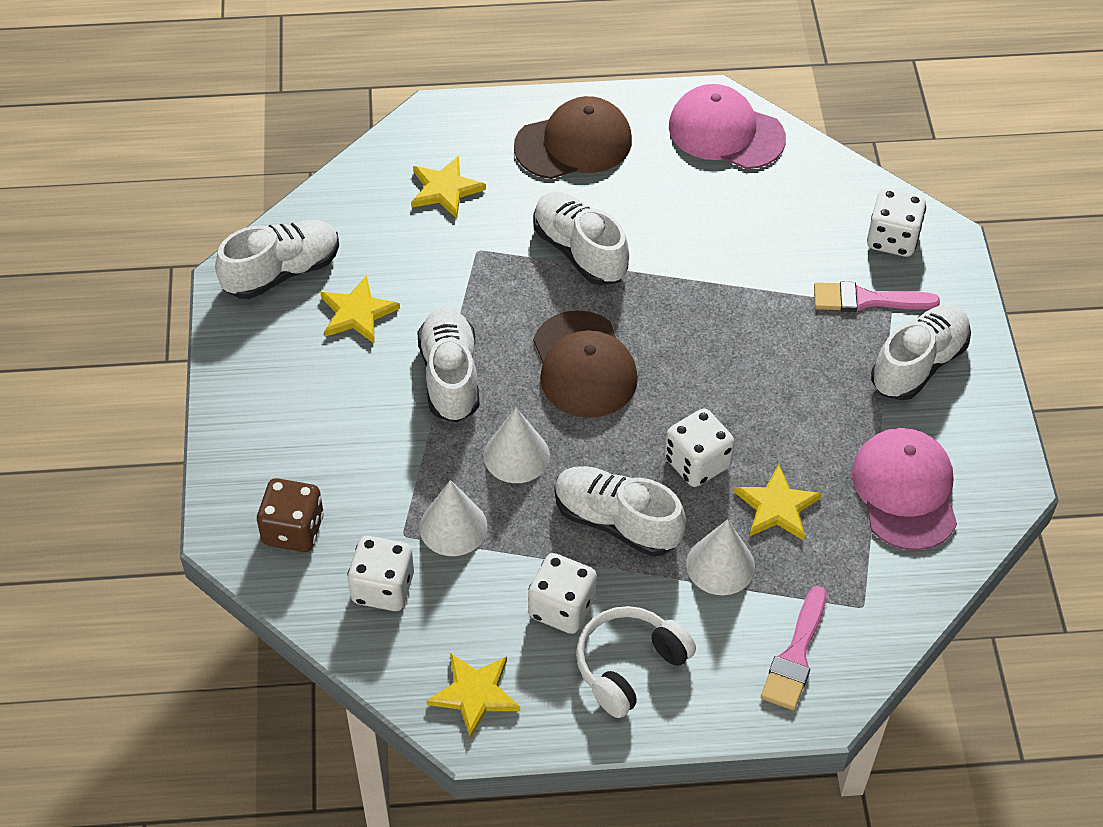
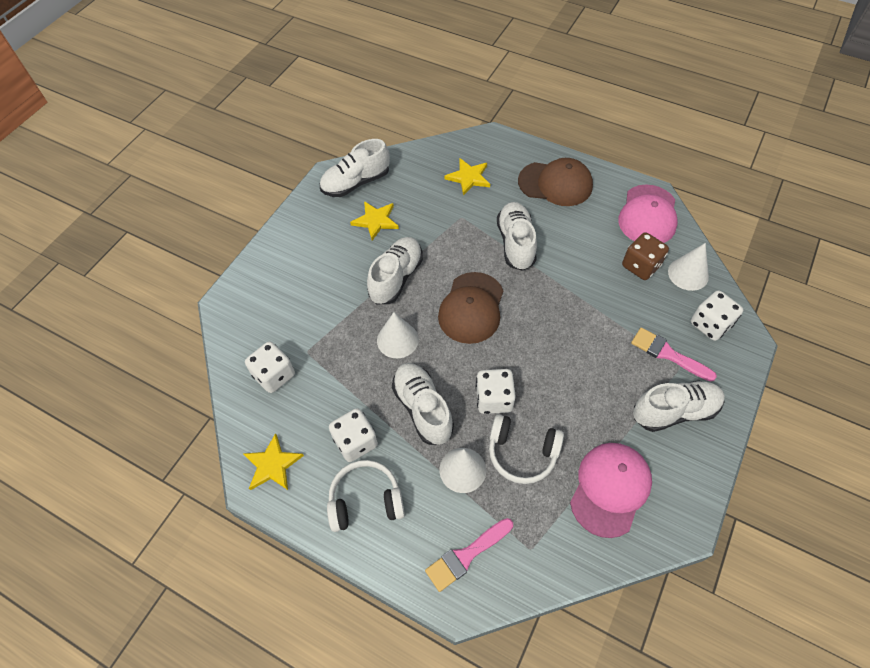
camera: 35 degrees right, 5 degrees up
(282, 272) = (356, 182): white shoe -> white shoe turned 150 degrees clockwise
(293, 530) = (256, 318): brown dice -> brown dice (640, 266)
(453, 527) = (335, 361): white cone -> white cone (688, 274)
(726, 132) = (648, 215): pink cap -> pink cap turned 135 degrees counterclockwise
(777, 507) = (522, 453): yellow star -> white headphones

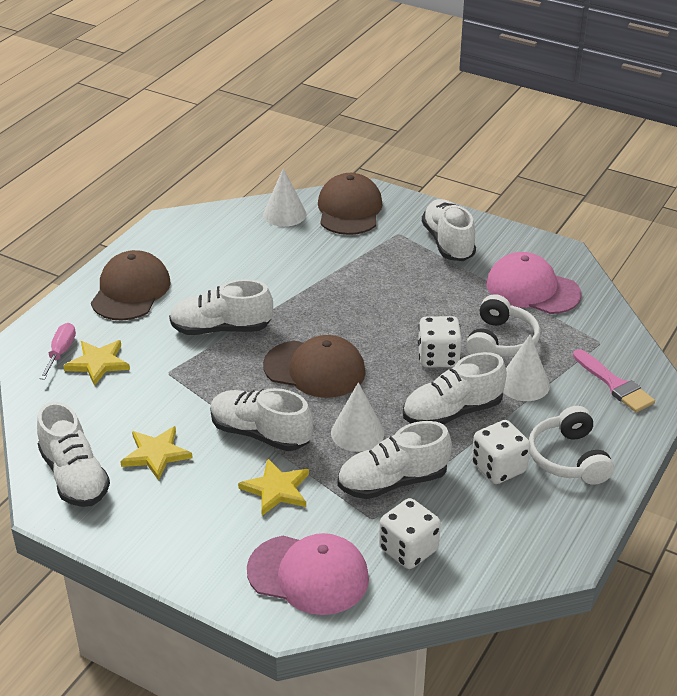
camera: 90 degrees left, 20 degrees down
(272, 465) = (535, 542): yellow star -> yellow star (276, 489)
(343, 364) = (393, 481): none -> white shoe
(479, 156) = (61, 352): none -> pink screwdriver
(640, 266) = (269, 242): brown dice -> none
(648, 215) = (198, 229): pink cap -> pink cap (308, 574)
(667, 354) = (383, 239): pink brush -> none
(710, 324) = (349, 210): white dice -> brown cap

